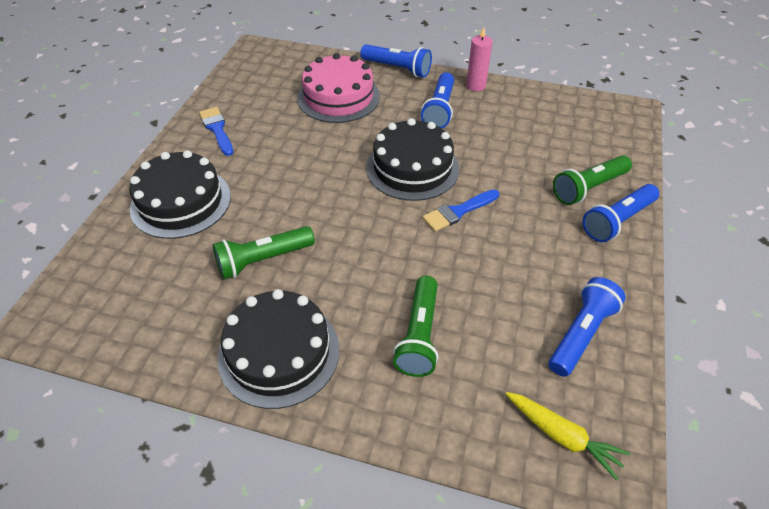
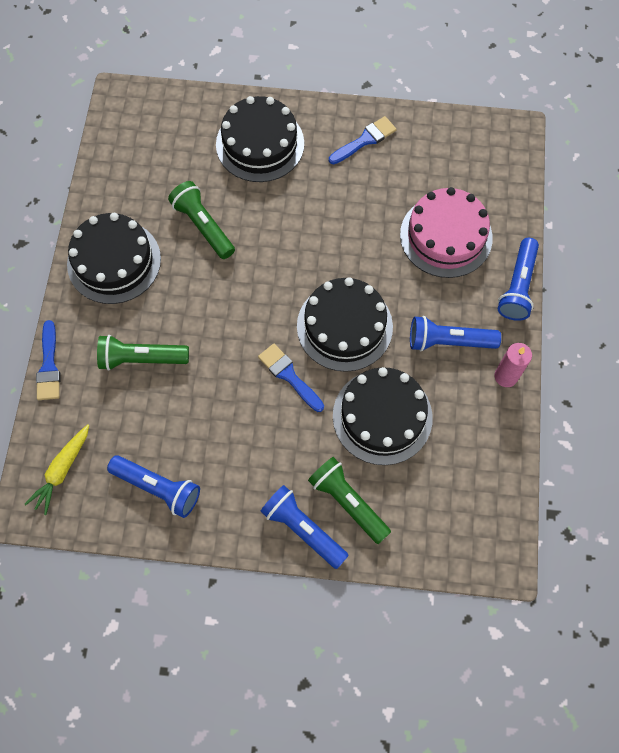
camera: 80 degrees right, 20 degrees up
(413, 442) = (49, 366): none -> blue brush
(506, 156) = (382, 416): none -> black cake

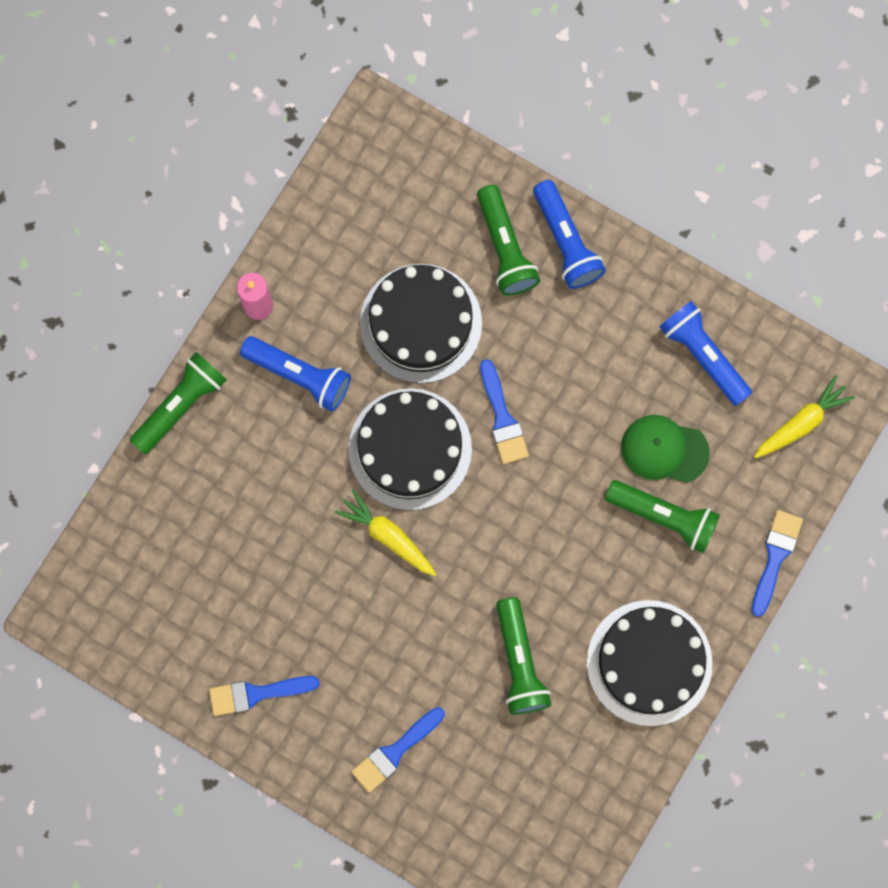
camera: 155 degrees left, 10 degrees up
(160, 405) = (664, 449): none -> green cap
(260, 144) = (395, 752): black cake -> blue brush
(330, 265) = (387, 536): none -> yellow carrot
(446, 236) = (228, 509): pink cake -> none
(517, 286) = (181, 405): blue flashlight -> green flashlight

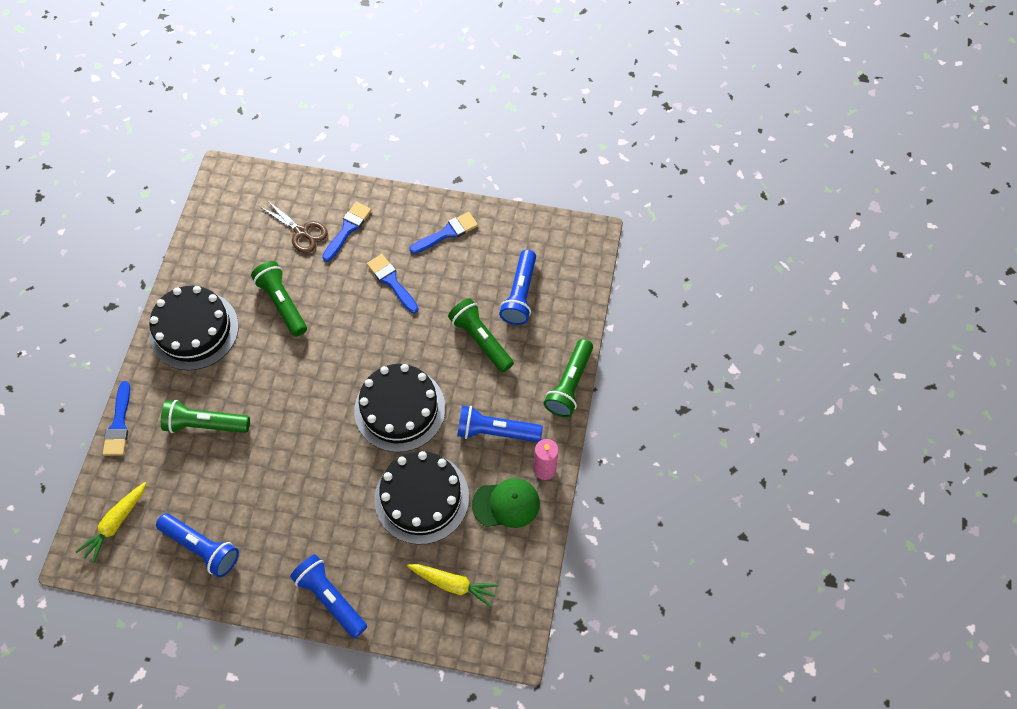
camera: 160 degrees right, 15 degrees down
(192, 558) = (520, 294): none -> blue flashlight
(387, 536) = (396, 349): yellow carrot -> yellow carrot (453, 584)
(462, 771) = (301, 232): none -> brown scissors
(502, 418) = (340, 451): blue brush -> blue brush (391, 281)
(505, 248) = (376, 576): green flashlight -> green flashlight (481, 340)
(664, 449) = (216, 469): green cap -> green cap (506, 504)

